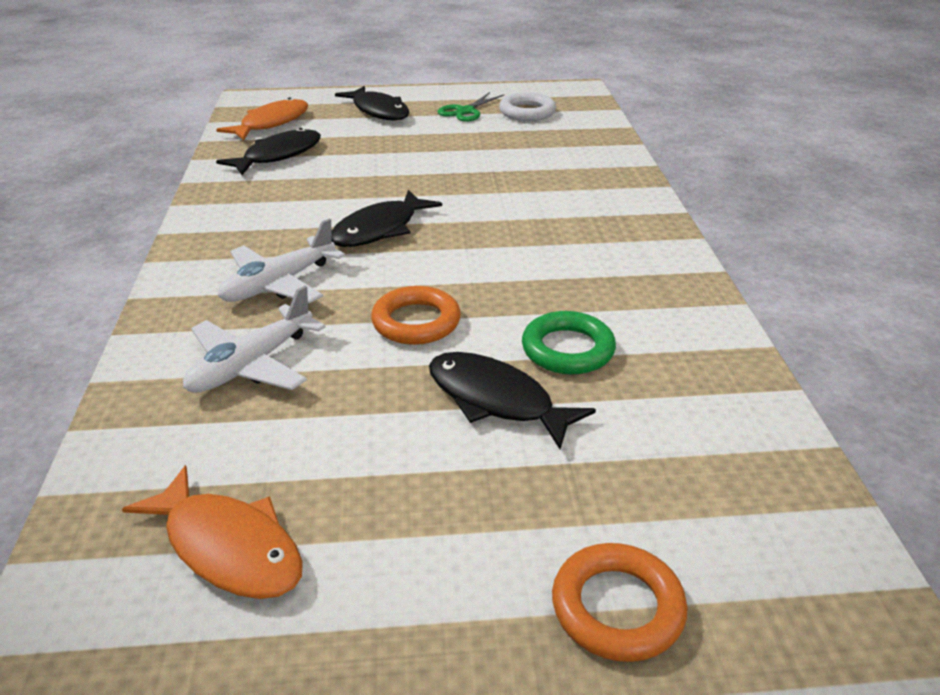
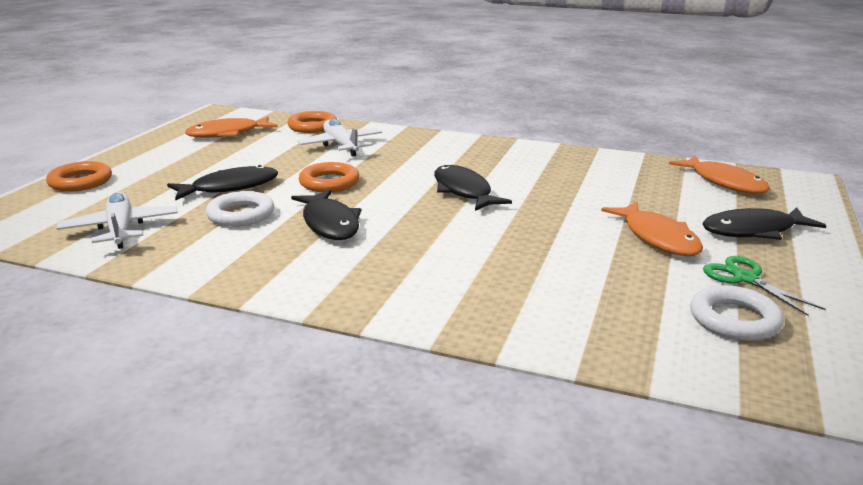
camera: 115 degrees right, 10 degrees down
(144, 440) = (312, 126): none -> orange ring
(278, 155) = (637, 177): black fish -> black fish (330, 223)
(279, 284) = (417, 158): white plane -> white plane (120, 229)
(421, 138) = (657, 237): none -> orange fish
(567, 349) = (241, 214): green ring -> white ring

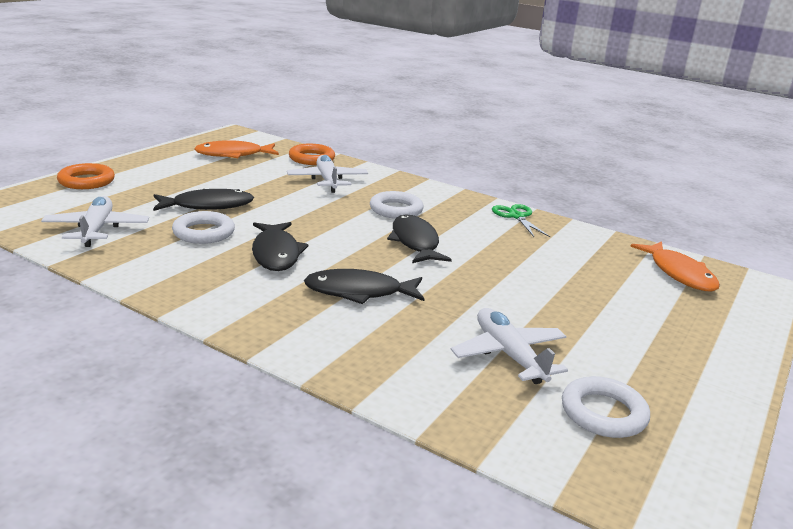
camera: 10 degrees right, 0 degrees up
(329, 182) = (297, 215): orange ring -> none
(426, 163) = (396, 210): none -> white ring
(616, 282) = (509, 355): none -> white plane
(657, 237) = (576, 318): orange fish -> none
(745, 278) = (640, 374): green scissors -> green scissors (516, 216)
(754, 231) = (679, 328): black fish -> black fish (359, 292)

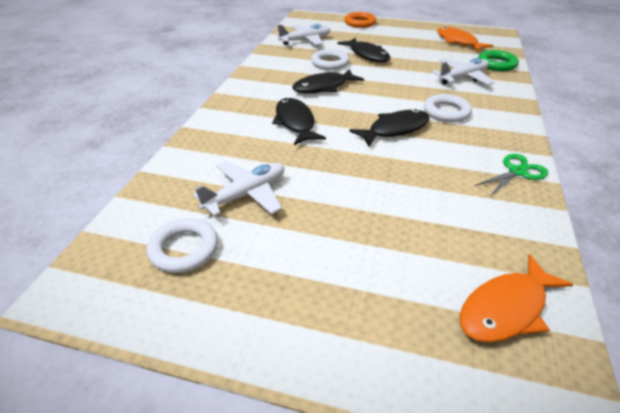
camera: 75 degrees right, 15 degrees up
(311, 158) = (496, 64): orange ring -> green ring

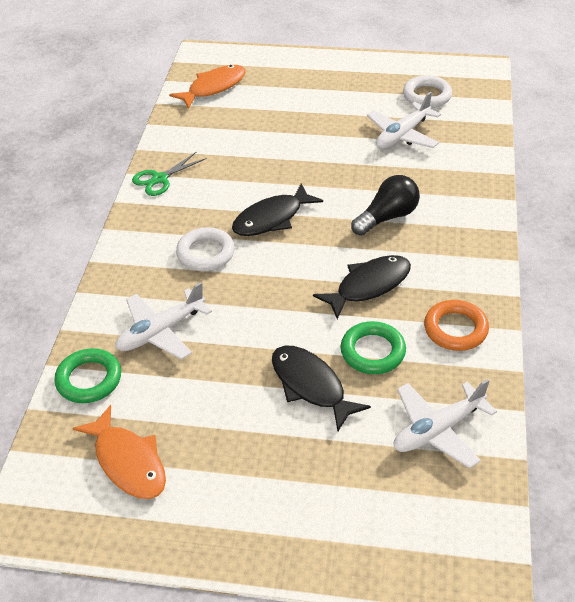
camera: 175 degrees right, 5 degrees up
(295, 122) = (387, 217): black fish -> black light bulb
(330, 63) = (373, 351): white ring -> green ring
(360, 23) = (336, 540): orange ring -> orange ring (455, 329)

